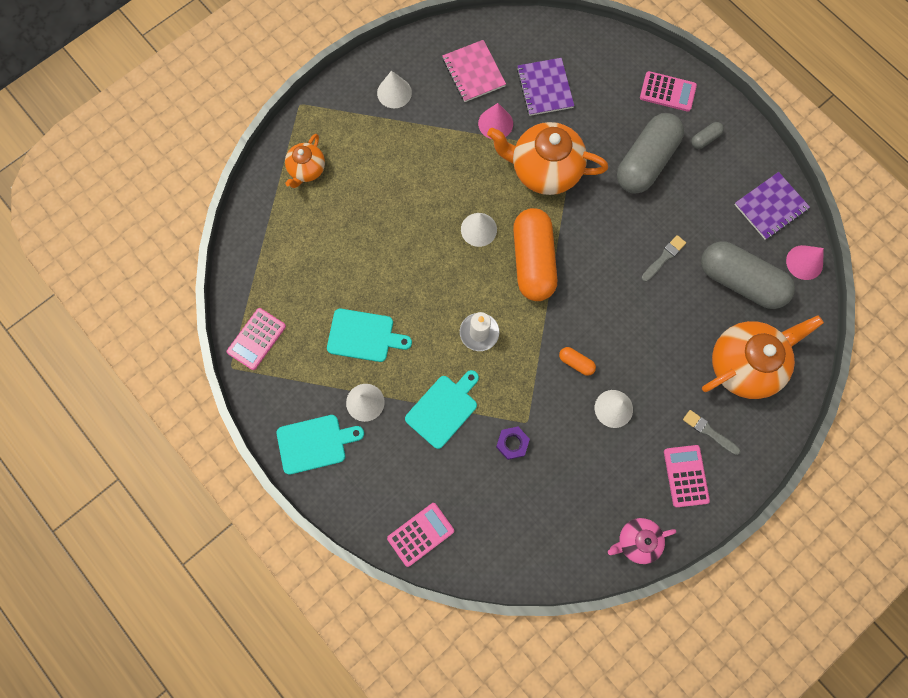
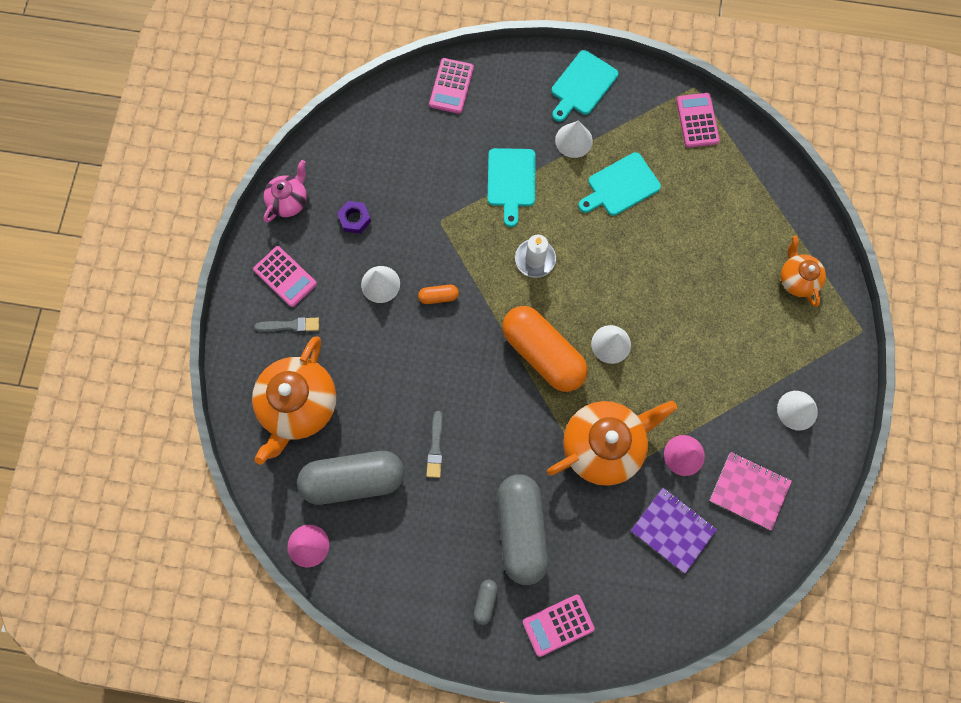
camera: 140 degrees right, 0 degrees up
(512, 443) = (438, 197): purple nut -> purple nut (355, 219)
(770, 207) = (375, 578): purple notebook -> none

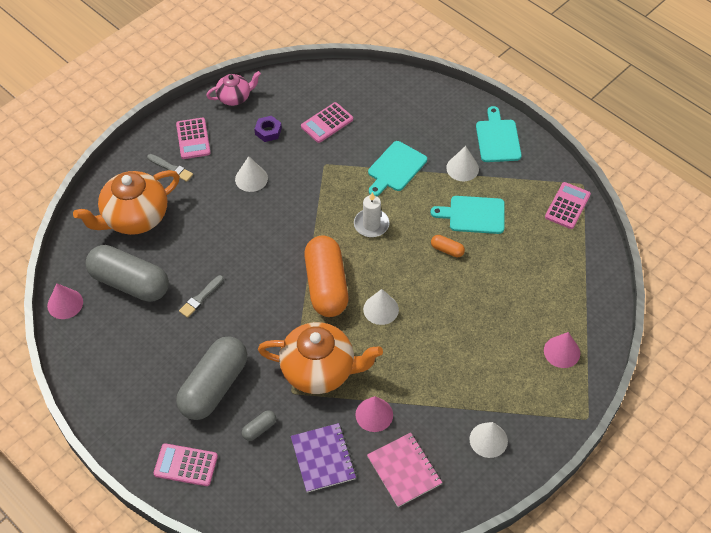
camera: 35 degrees right, 20 degrees down
(438, 296) = (284, 208): orange capsule -> orange capsule (447, 250)
(451, 86) = (402, 90): pink calculator -> pink calculator (327, 123)
(485, 601) = (149, 415): grey capsule -> grey capsule (259, 429)
(582, 85) = (497, 138): turquoise cutting board -> turquoise cutting board turned 105 degrees clockwise
(797, 279) = (562, 352): orange teapot -> pink cone

